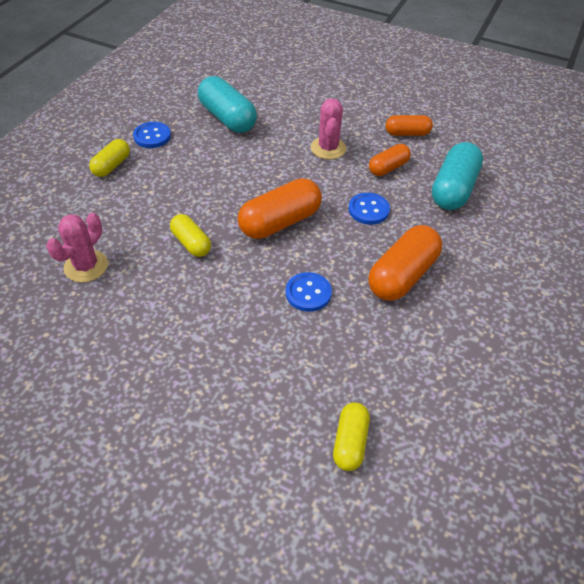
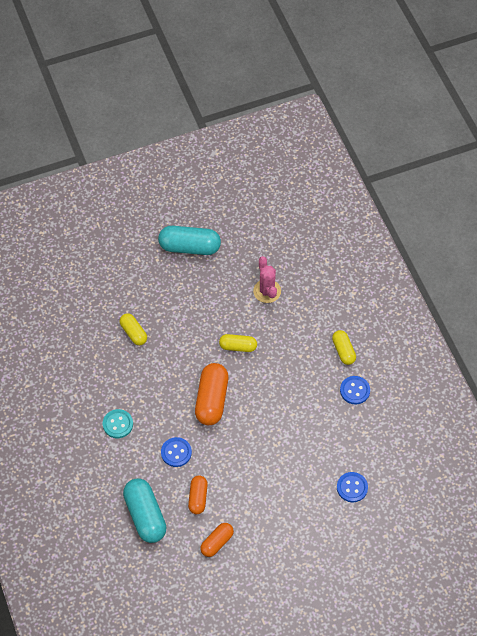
camera: 135 degrees right, 10 degrees up
(227, 118) = (335, 447): turquoise capsule -> turquoise capsule (189, 247)
(308, 293) = (151, 372): blue button -> blue button (352, 487)
(328, 148) = (248, 480): pink cactus -> none
(350, 442) = (64, 323): yellow capsule -> yellow capsule (133, 333)
(402, 275) = (118, 424): orange capsule -> turquoise button

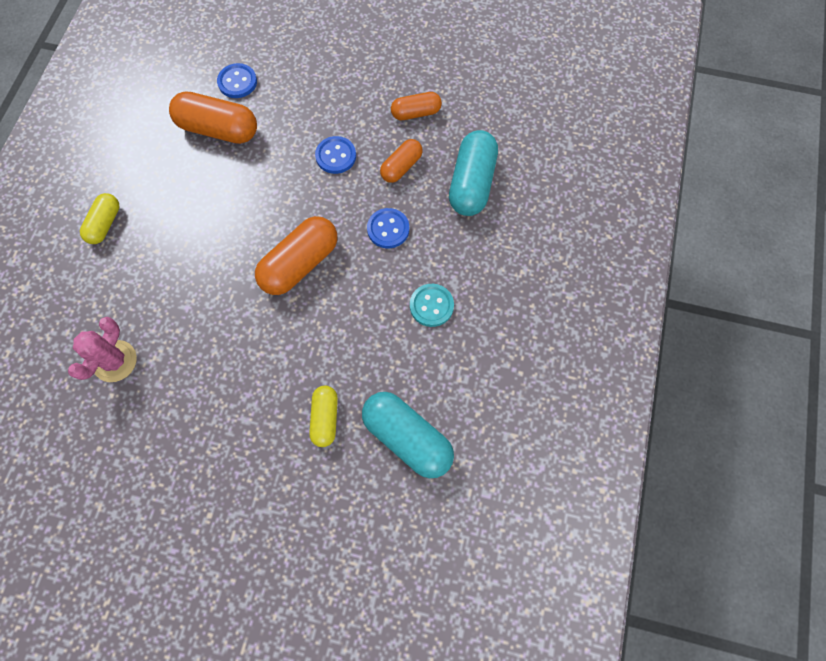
camera: 145 degrees left, 10 degrees up
(189, 247) = (150, 503): turquoise capsule -> turquoise capsule (407, 438)
(238, 346) = (215, 310): yellow capsule -> none
(333, 448) = (218, 129): none -> orange capsule
(355, 390) = (138, 173): blue button -> blue button (336, 156)

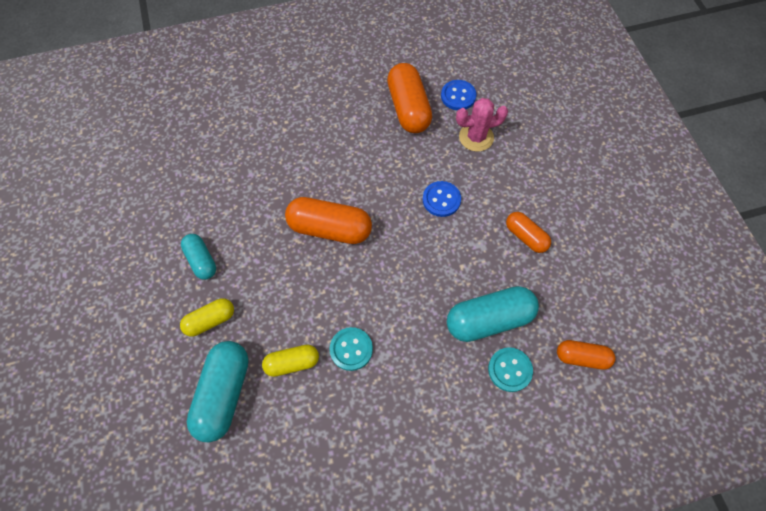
camera: 60 degrees right, 5 degrees down
(105, 224) = (286, 87): yellow capsule -> yellow capsule (292, 363)
(115, 361) = (186, 155): pink cactus -> pink cactus (476, 137)
(253, 399) = (201, 260): none -> turquoise capsule
(388, 229) = (401, 276): blue button -> none
(401, 167) = (465, 254): orange capsule -> orange capsule (582, 357)
(523, 193) = (510, 370): none -> turquoise button

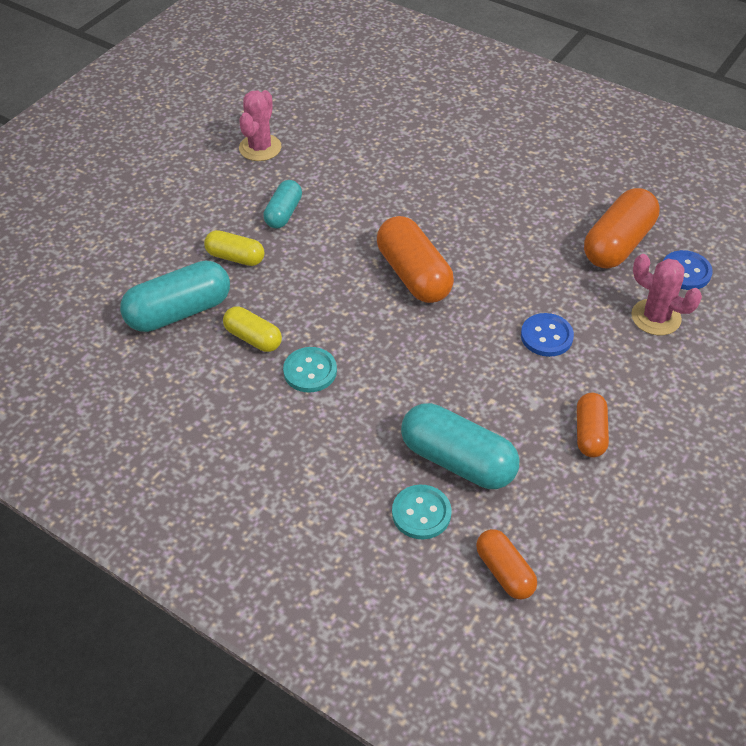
camera: 50 degrees right, 15 degrees down
(125, 228) = (260, 148): none -> pink cactus

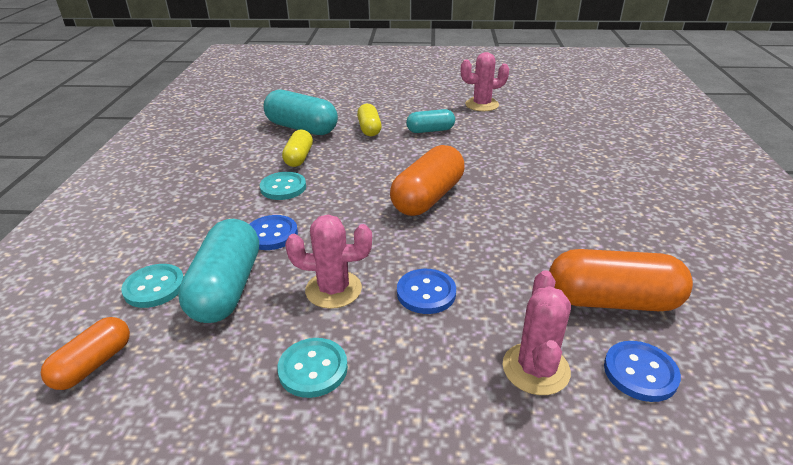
camera: 60 degrees right, 15 degrees down
(393, 406) = (271, 234): none -> blue button
(506, 390) = (333, 289): none -> pink cactus
(590, 433) = (313, 369): orange capsule -> turquoise button

